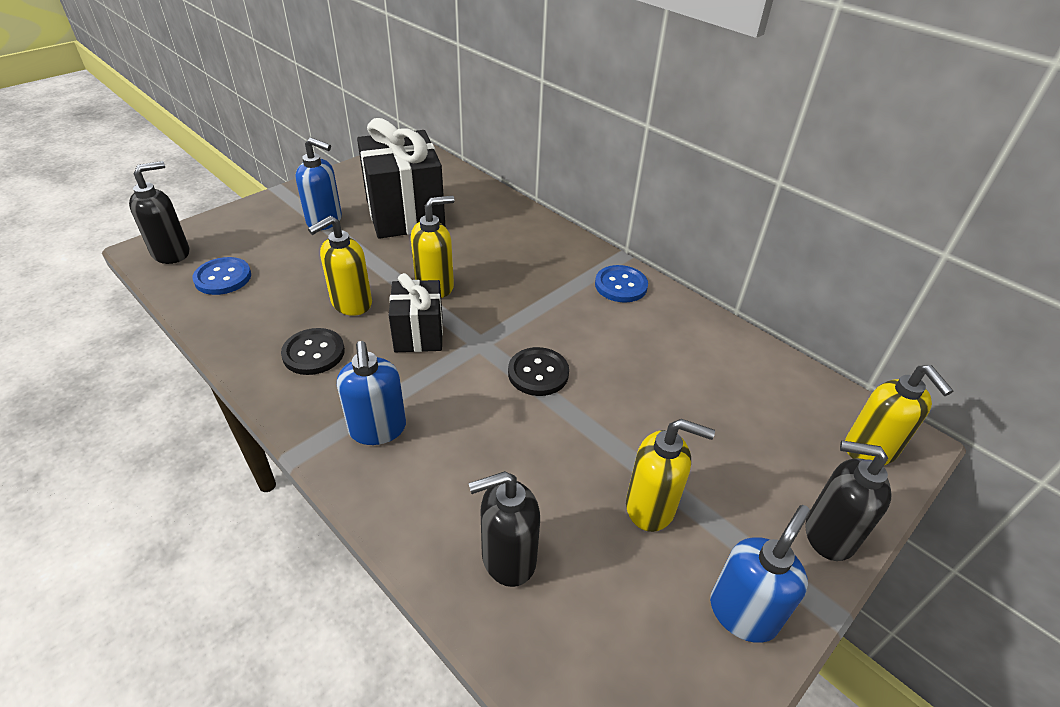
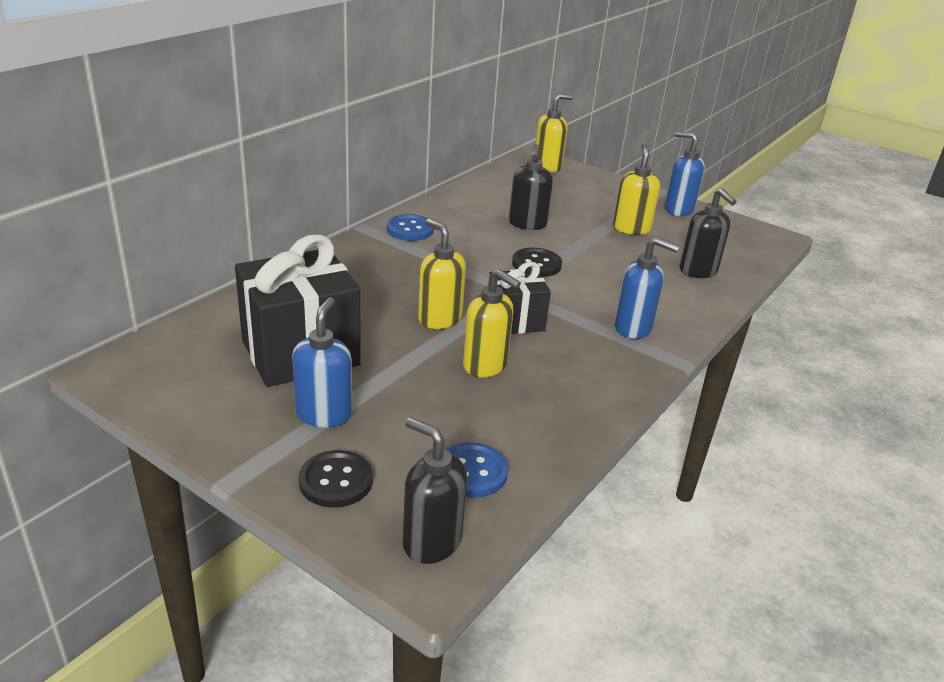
camera: 100 degrees left, 10 degrees down
(313, 353) = (567, 375): black button -> black button (336, 481)
(377, 429) = (633, 328): blue soap dispenser -> blue soap dispenser turned 45 degrees clockwise
(828, 534) = (615, 185): black soap dispenser -> black soap dispenser (527, 224)

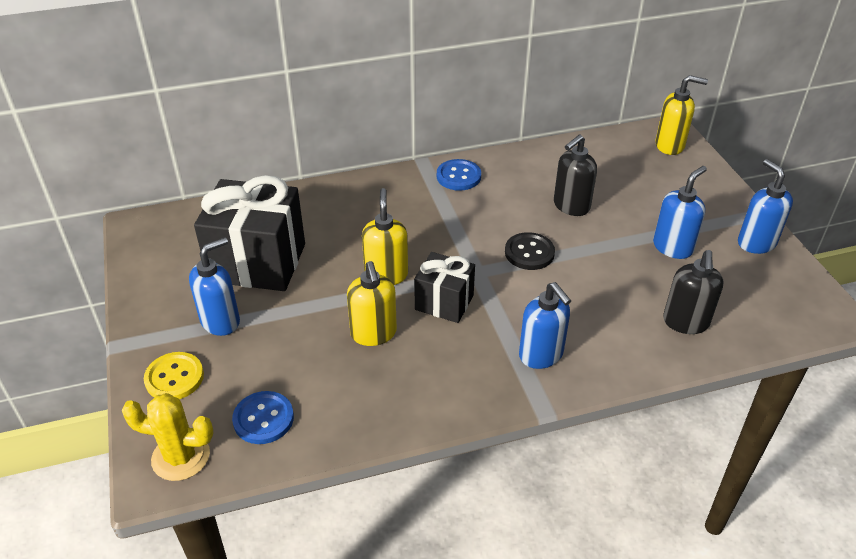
camera: 40 degrees right, 10 degrees up
(336, 481) = (174, 378): black button -> yellow button
(431, 542) = (181, 457): black soap dispenser -> yellow cactus
(631, 228) = (673, 247): yellow soap dispenser -> blue soap dispenser

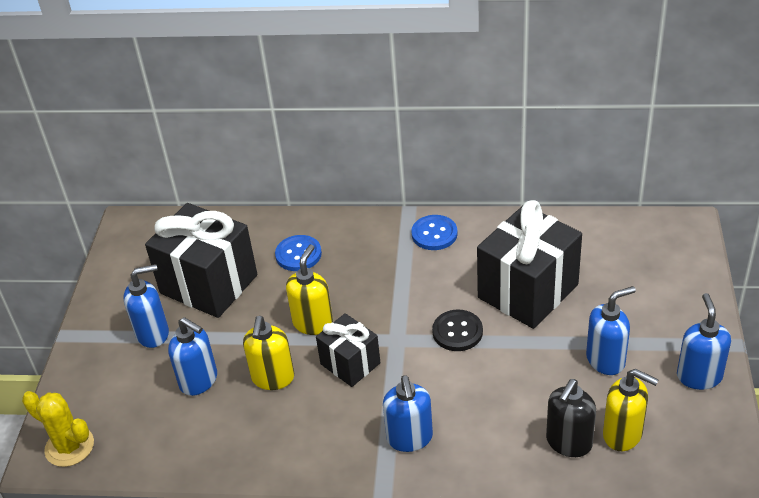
camera: 25 degrees right, 0 degrees up
(174, 378) = (94, 376): yellow button -> none
(263, 419) = (146, 432): blue button -> blue button (298, 254)
(296, 354) = (199, 381): none -> blue soap dispenser
(571, 206) = (527, 291): black soap dispenser -> black gift
(670, 145) = (676, 243): yellow soap dispenser -> yellow soap dispenser (623, 434)

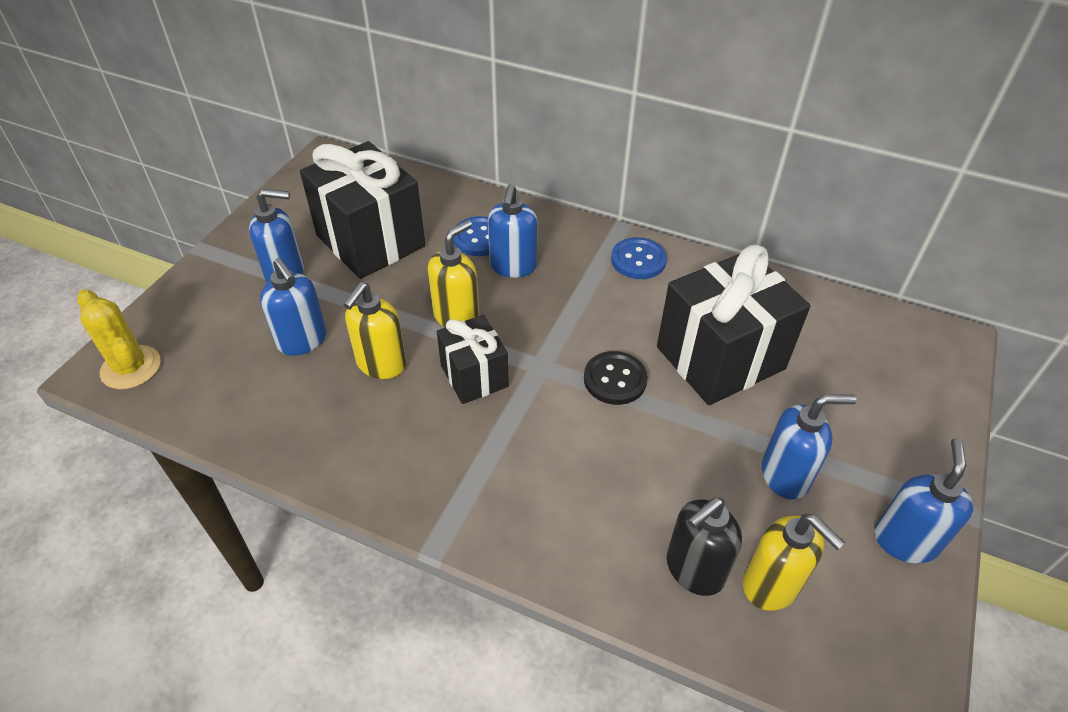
camera: 15 degrees right, 5 degrees up
(410, 438) = (498, 491): blue soap dispenser -> blue soap dispenser (513, 266)

